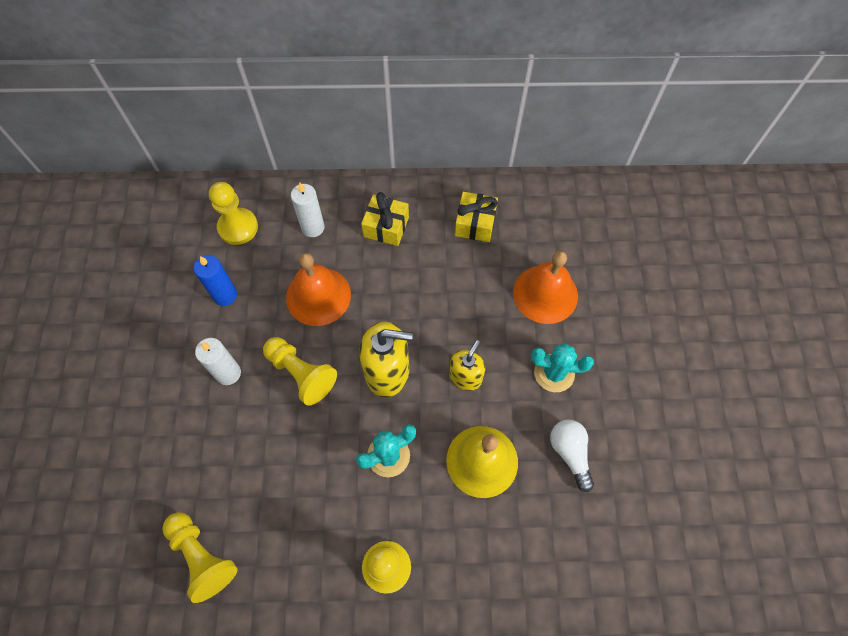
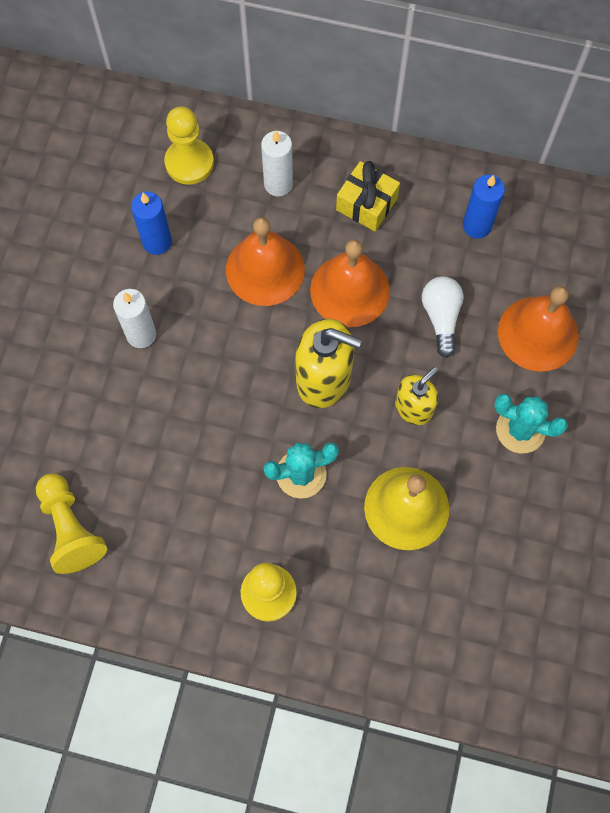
camera: 15 degrees right, 5 degrees up
(301, 374) = (224, 356): yellow pawn -> none
(390, 296) = (349, 290): none -> orange bell
(475, 223) = (476, 226): yellow gift -> blue candle
(570, 453) = (511, 526): white light bulb -> white light bulb (441, 317)

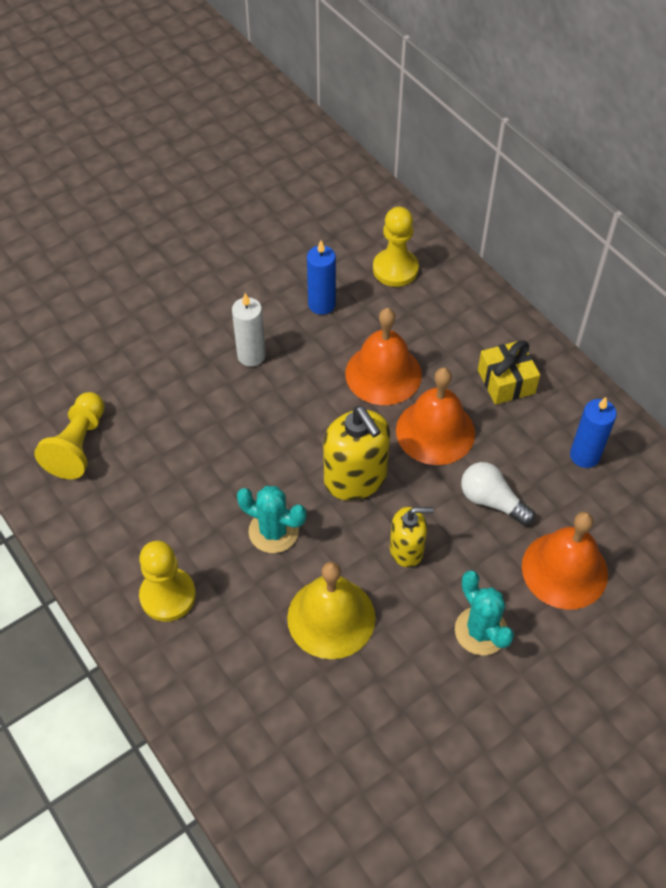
camera: 40 degrees right, 15 degrees down
(278, 184) = (449, 324): white candle -> none
(441, 317) = (491, 501): white light bulb -> white light bulb turned 90 degrees counterclockwise

